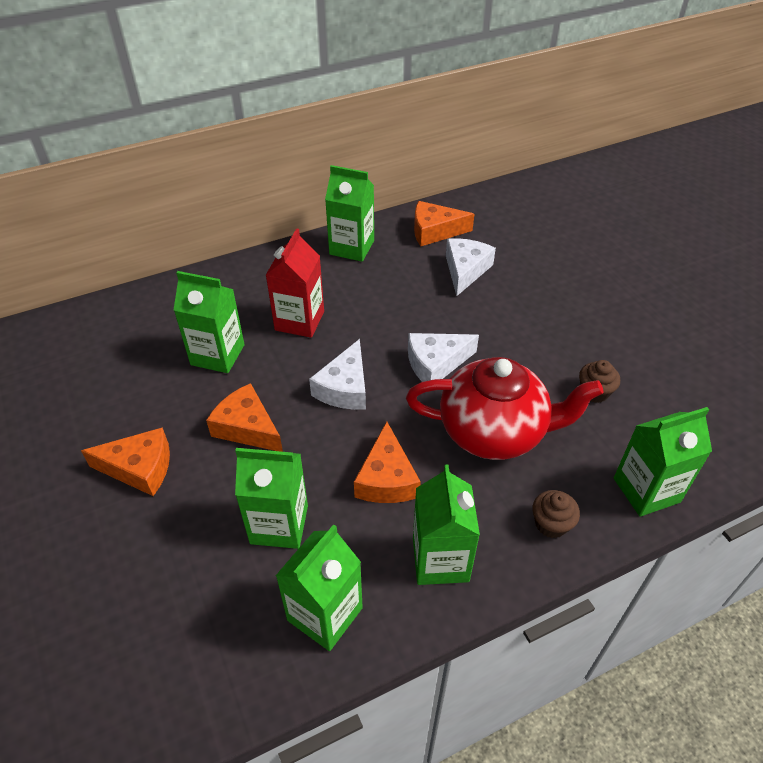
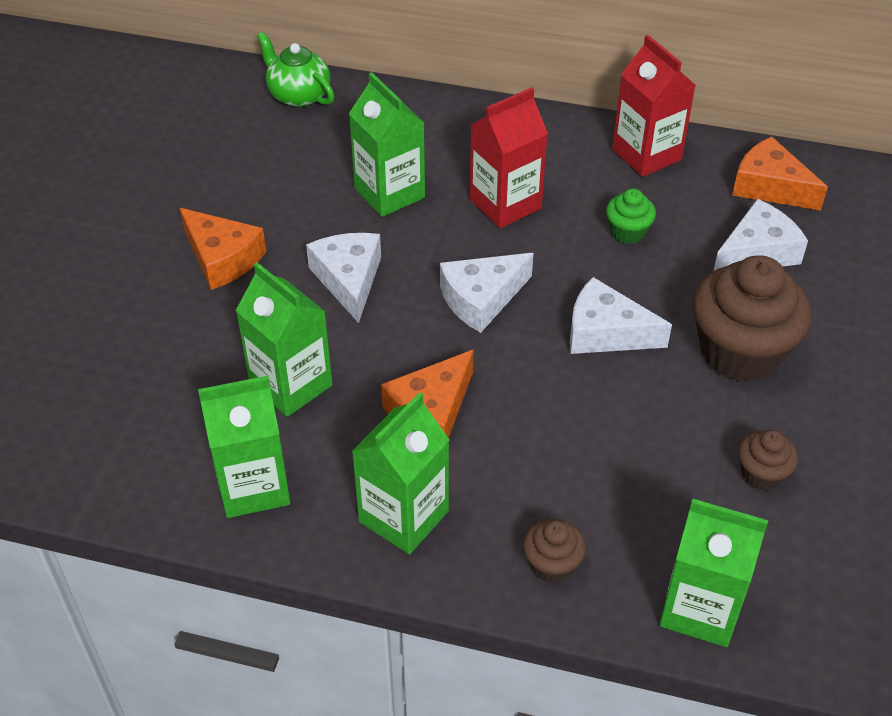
camera: 40 degrees right, 0 degrees up
(86, 324) = (298, 95): none -> green teapot
(247, 427) = (349, 280): orange cheese -> white cheese
(352, 247) = (646, 155): green carton -> red carton
(387, 297) = (628, 232): none -> green cupcake
(494, 431) = (593, 439): red teapot -> none
(514, 331) = (740, 352): none -> brown cupcake

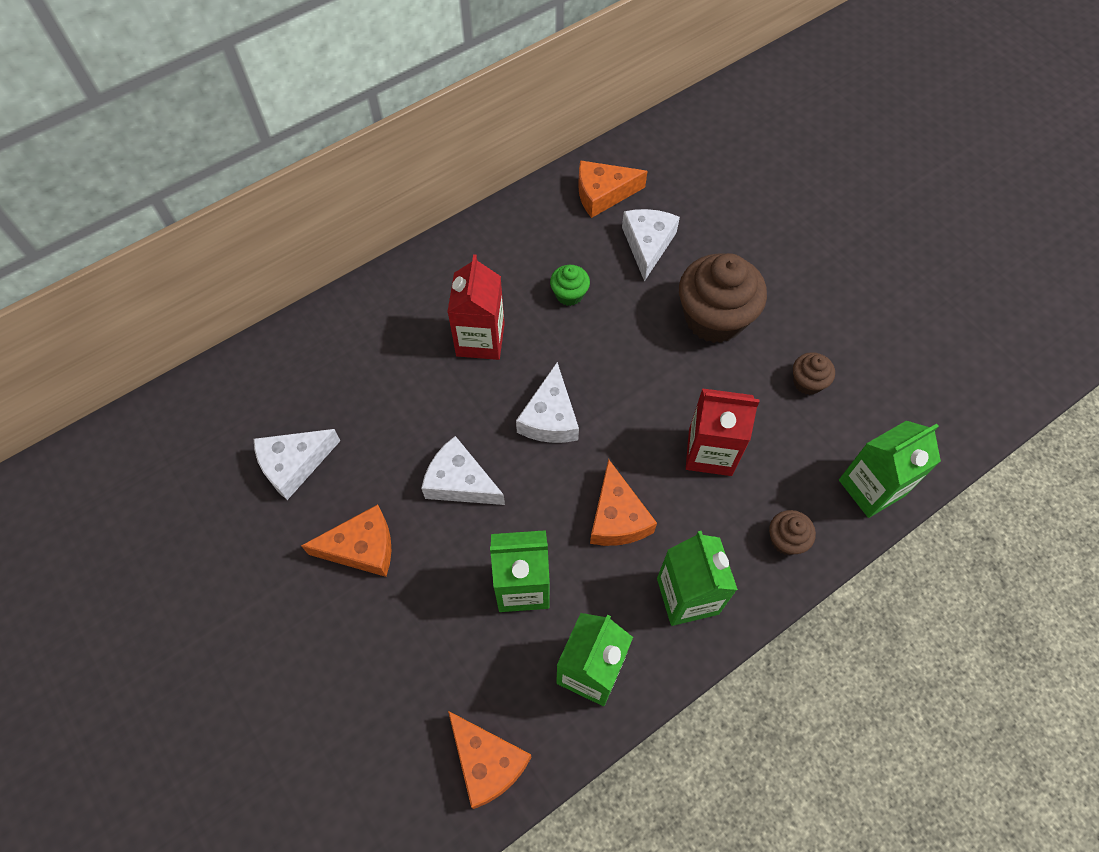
camera: 50 degrees left, 15 degrees up
(100, 464) = (487, 762): none -> orange cheese
(298, 95) = (242, 380): green teapot -> none
(389, 193) = (402, 397): green carton -> none
(606, 332) = (639, 372): white cheese -> white cheese (294, 464)
(646, 155) = (514, 230): red carton -> red carton (710, 452)

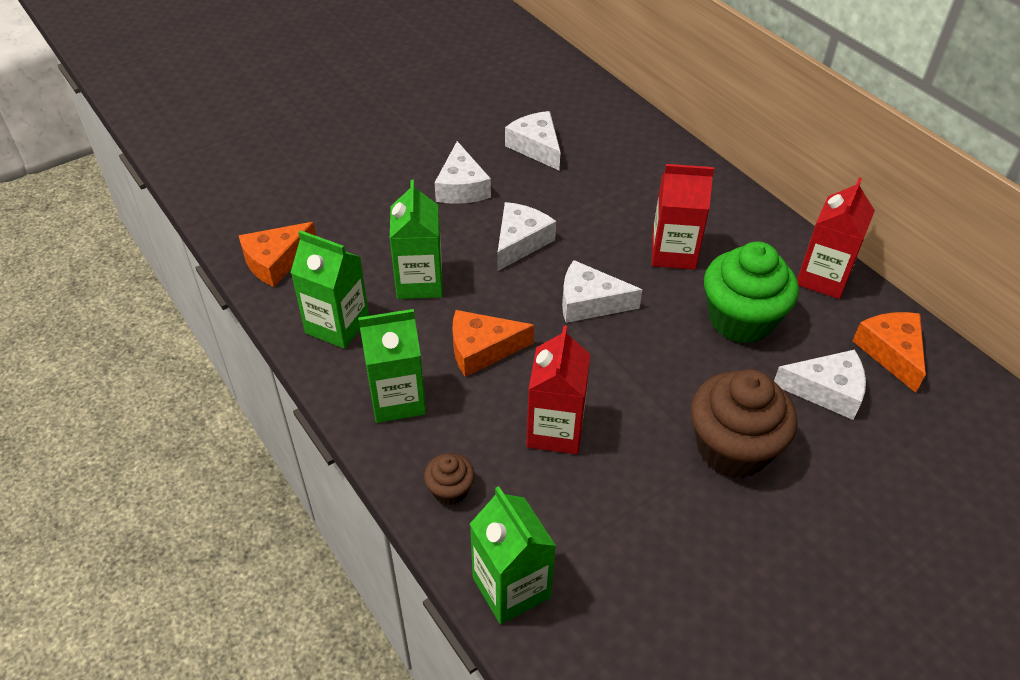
camera: 90 degrees right, 15 degrees down
(361, 548) = (461, 187): orange cheese -> white cheese
(515, 225) = (823, 278): none -> red carton
(569, 294) = (741, 320): green cupcake -> green cupcake, size x2.12
(807, 382) = (653, 537): brown cupcake -> none

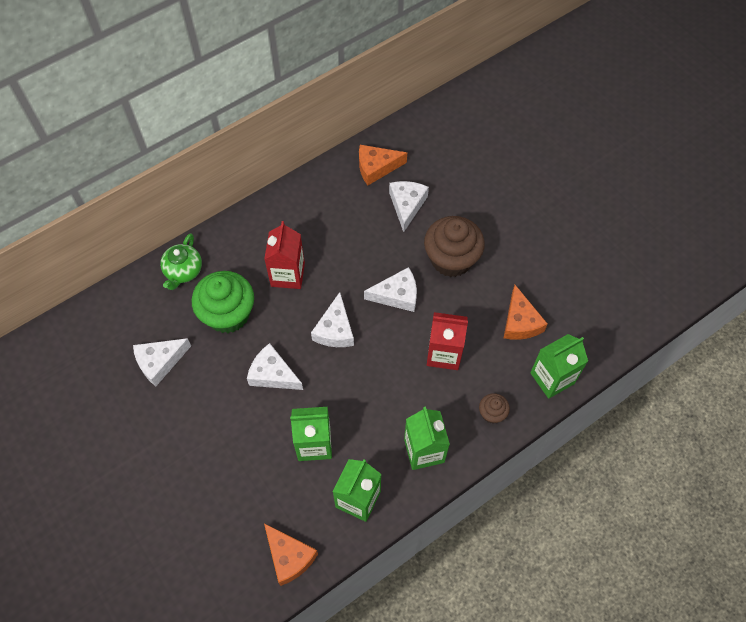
camera: 90 degrees left, 15 degrees up
(461, 187) = (206, 418): white cheese -> white cheese (397, 295)
(482, 349) = (379, 398): orange cheese -> orange cheese (520, 322)
(664, 159) = (183, 271): none -> green teapot
(741, 320) = (350, 242): green cupcake -> green cupcake (228, 314)
(823, 278) = (313, 191): red carton -> none

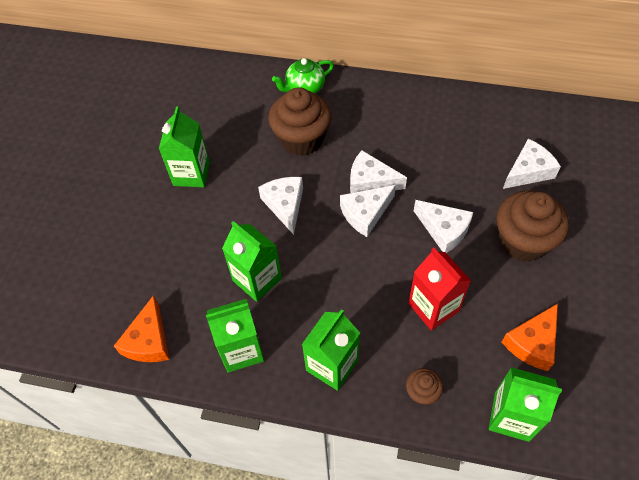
camera: 50 degrees right, 5 degrees down
(160, 362) = (222, 133): white cheese -> white cheese (370, 181)
(174, 415) = (191, 174): none -> green carton
(228, 314) = (301, 139): green cupcake -> brown cupcake
(287, 274) = (374, 147): red carton -> none
(376, 167) = (533, 125): orange cheese -> none

